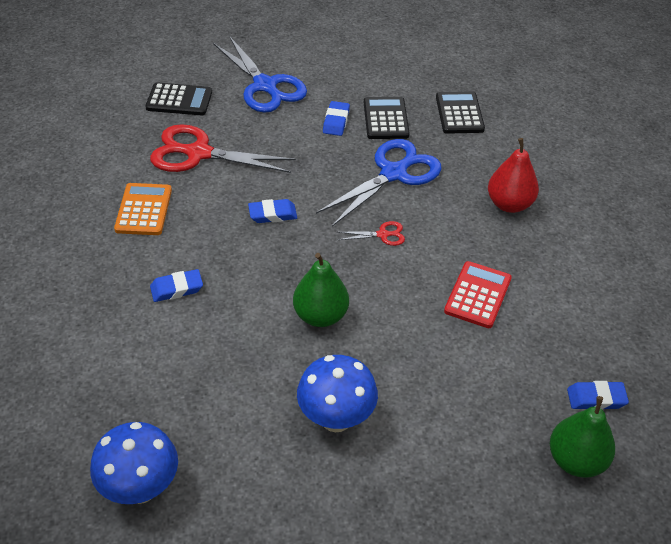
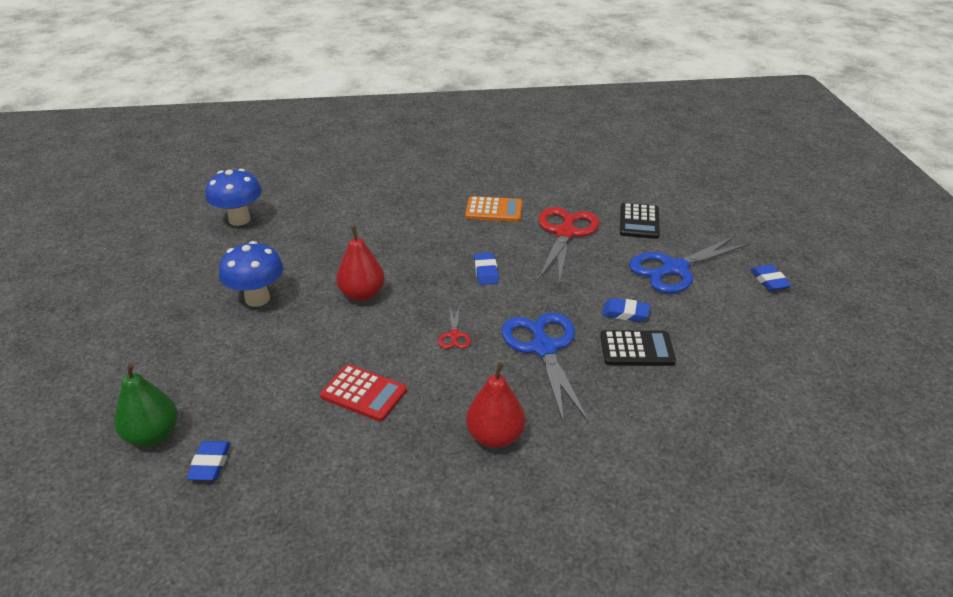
camera: 95 degrees right, 10 degrees down
(177, 288) = (406, 227): blue eraser -> blue eraser (769, 281)
(320, 315) = (362, 294): green pear -> red pear
(393, 174) = (544, 348): blue scissors -> blue scissors turned 150 degrees counterclockwise
(459, 113) = (660, 412): black calculator -> none

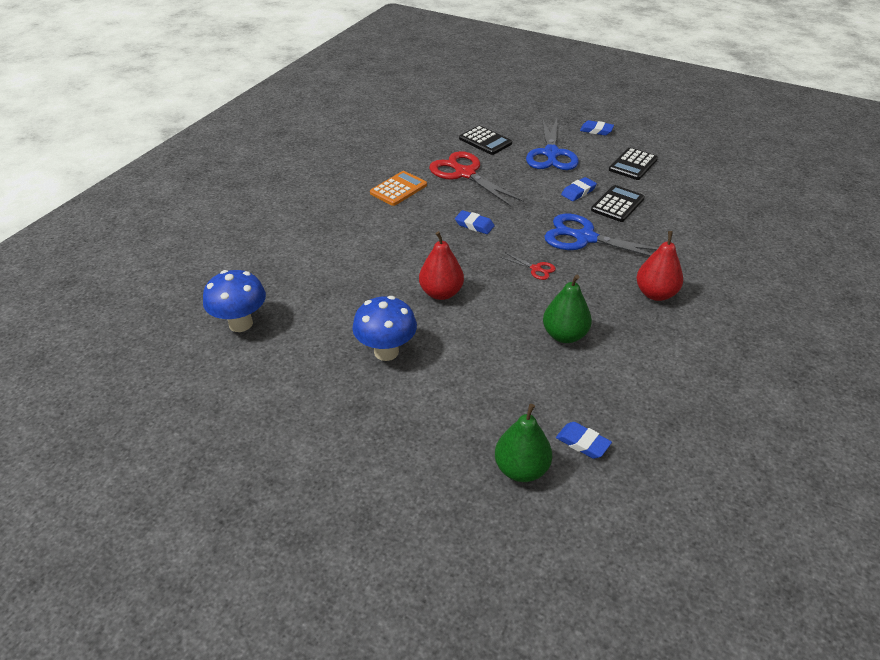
camera: 55 degrees left, 5 degrees up
(363, 393) = (564, 335): red calculator -> green pear
(736, 332) = (633, 164): none -> black calculator

